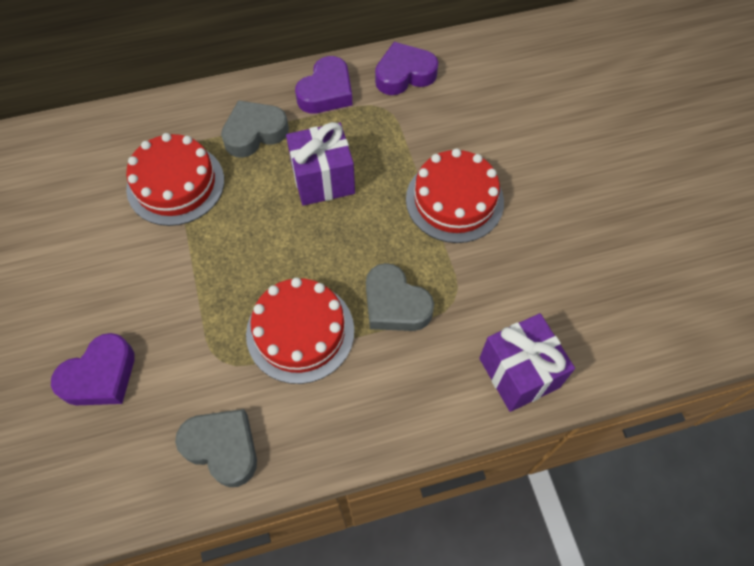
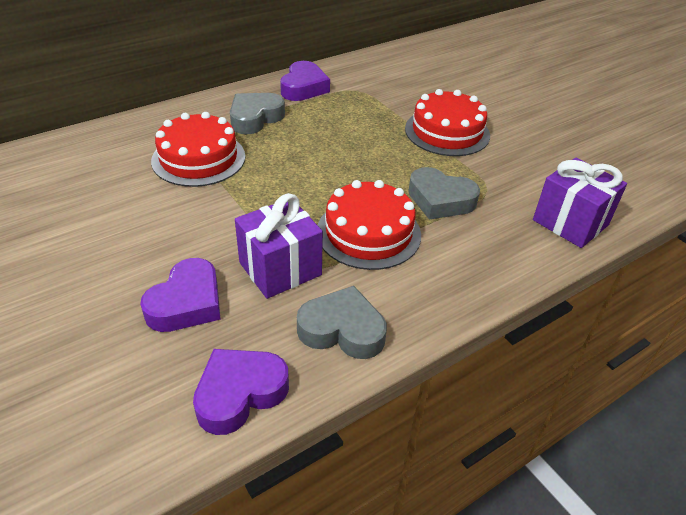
camera: 20 degrees left, 20 degrees down
(323, 179) = (331, 136): purple gift -> purple gift (280, 269)
(404, 74) = (361, 71): purple heart -> purple heart (240, 393)

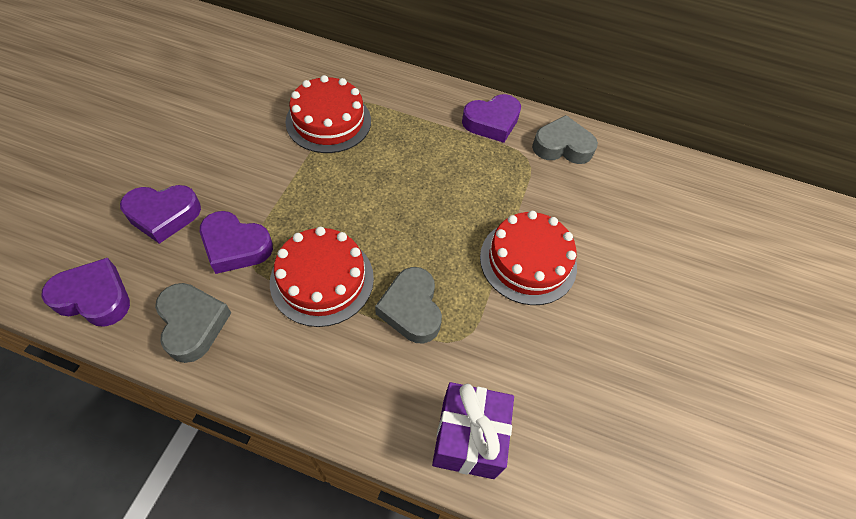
camera: 50 degrees right, 15 degrees up
(255, 118) = (413, 120): grey heart -> grey heart (562, 146)
(280, 269) = (235, 246): purple gift -> purple heart

